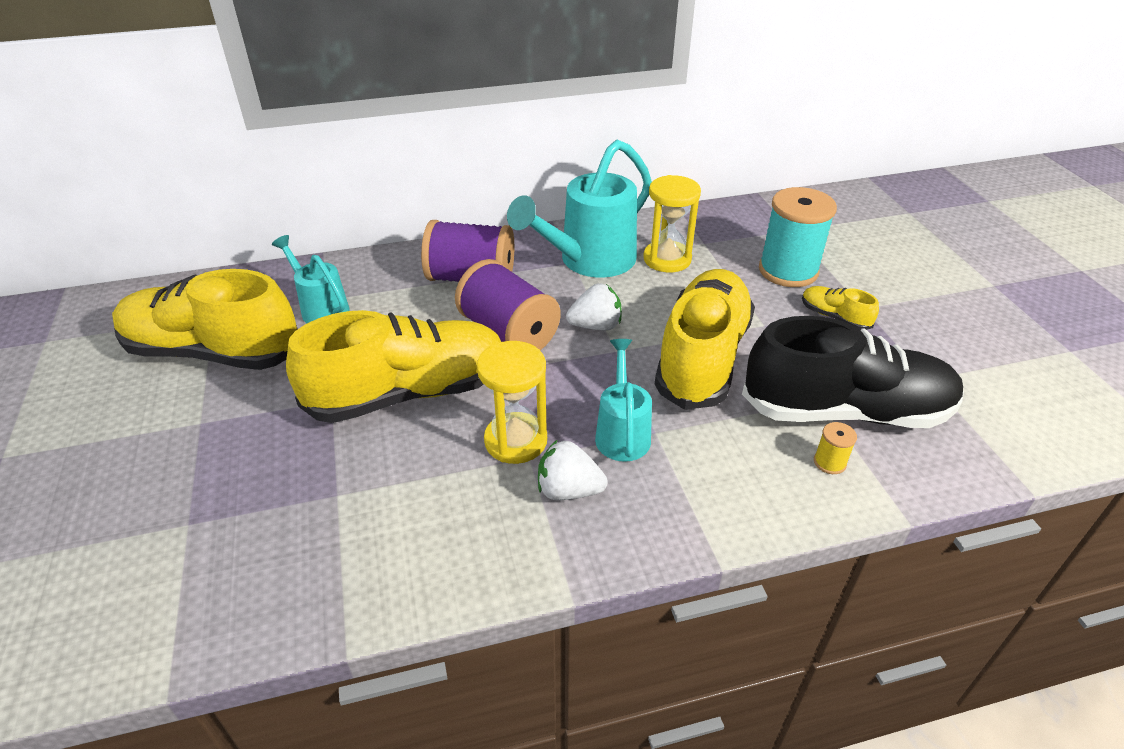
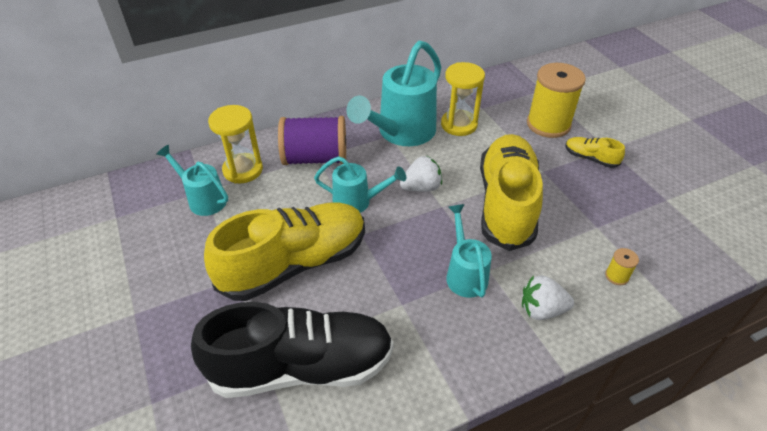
camera: 10 degrees left, 5 degrees up
(213, 352) = (126, 249): yellow shoe -> none
(508, 333) = (357, 202): purple spool -> turquoise watering can
(515, 440) = (388, 292): yellow hourglass -> yellow hourglass (243, 170)
(568, 490) = (439, 327): white strawberry -> white strawberry (541, 310)
(788, 271) = (548, 124): turquoise spool -> yellow spool
(845, 411) = (617, 233): black shoe -> black shoe (301, 366)

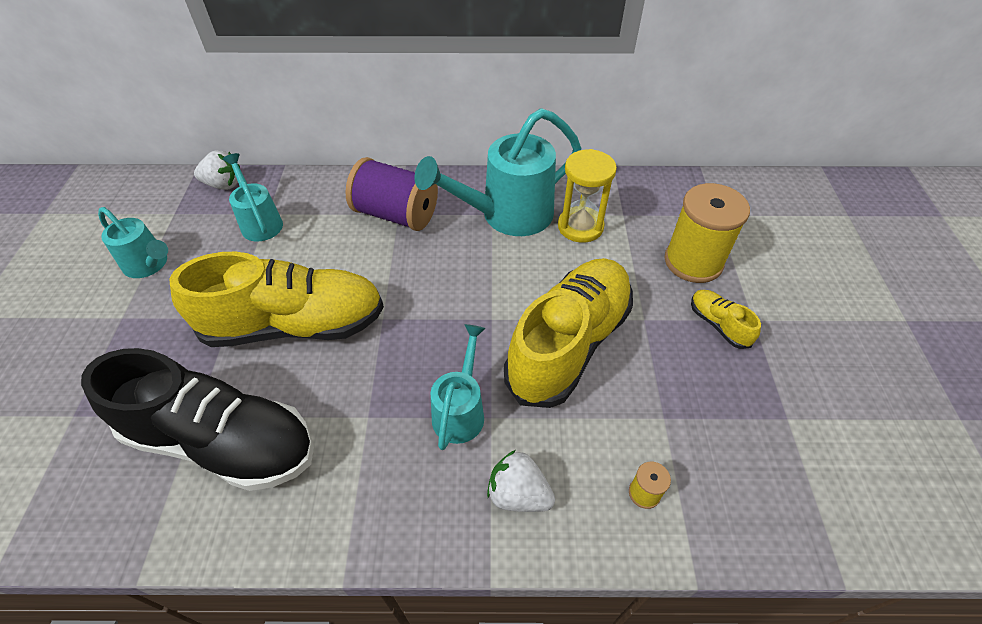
camera: 25 degrees right, 5 degrees up
(243, 170) = (317, 203): yellow hourglass -> none
(357, 202) = (404, 279): turquoise watering can -> turquoise watering can (149, 265)
(421, 187) = (484, 288): white strawberry -> white strawberry (224, 184)

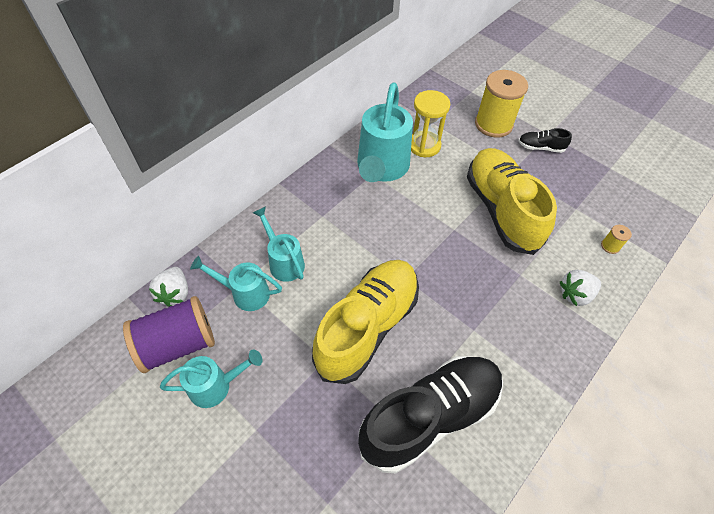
camera: 50 degrees left, 5 degrees up
(224, 184) = (175, 293): white strawberry -> white strawberry turned 135 degrees clockwise
(396, 215) = (322, 217): purple spool -> purple spool (178, 344)
(460, 410) = (505, 285): turquoise watering can -> turquoise watering can (284, 262)
(718, 325) = (540, 147): yellow shoe -> black shoe

